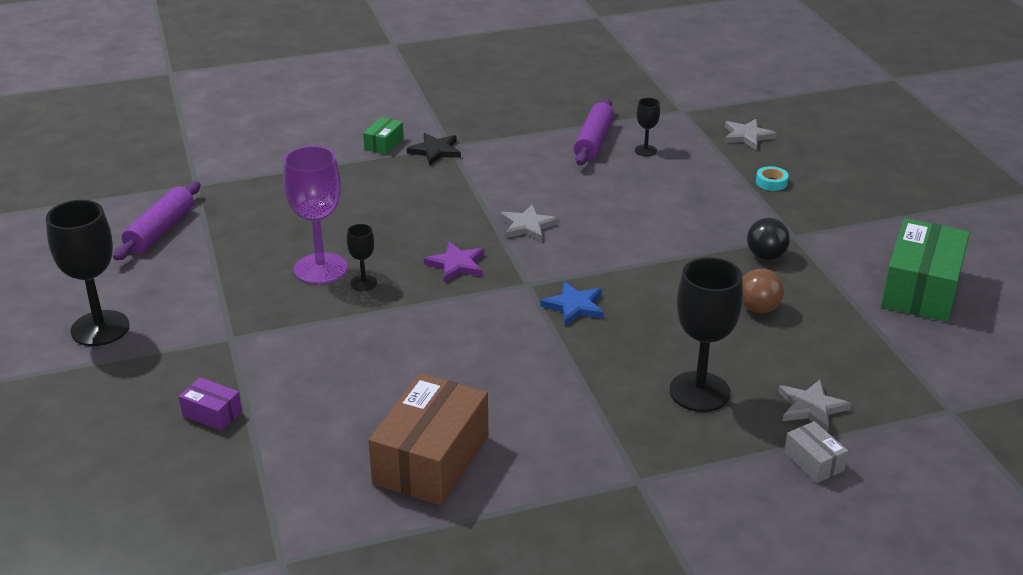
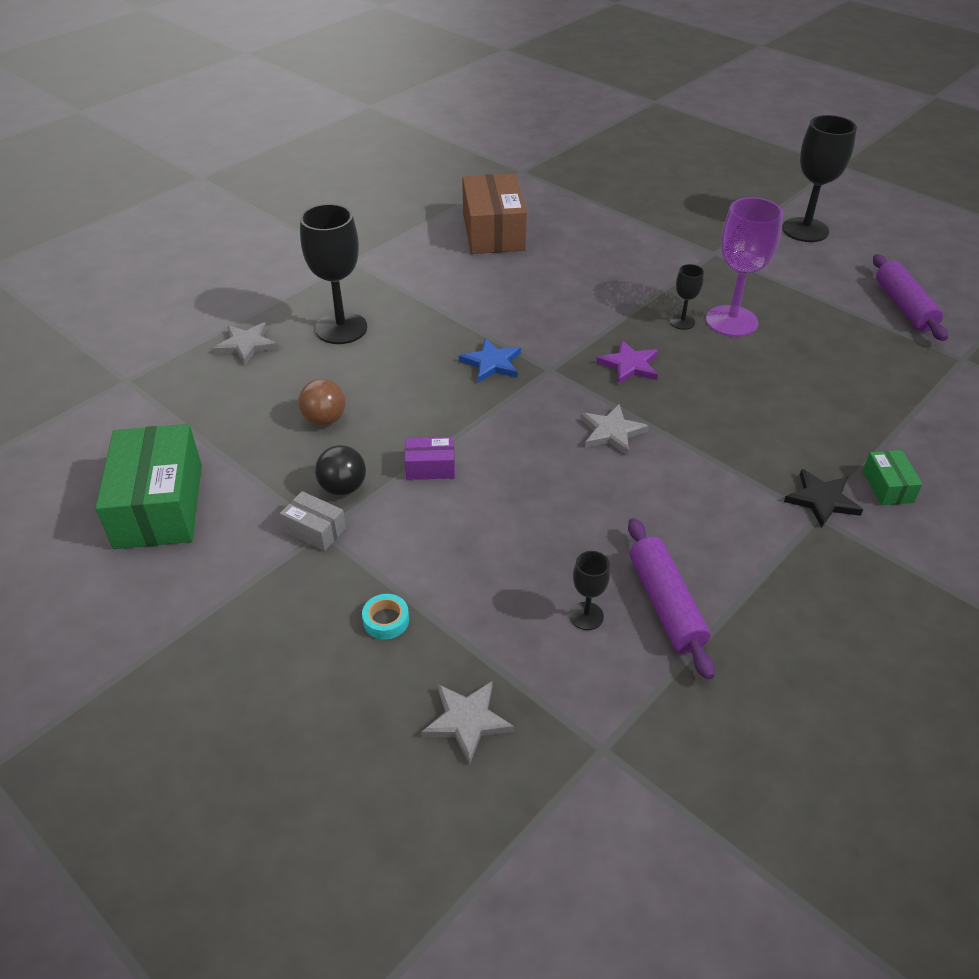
camera: 150 degrees right, 10 degrees up
(212, 413) = (655, 212): purple box -> purple box (430, 467)
(813, 461) = (234, 308): grey box -> grey box (315, 530)

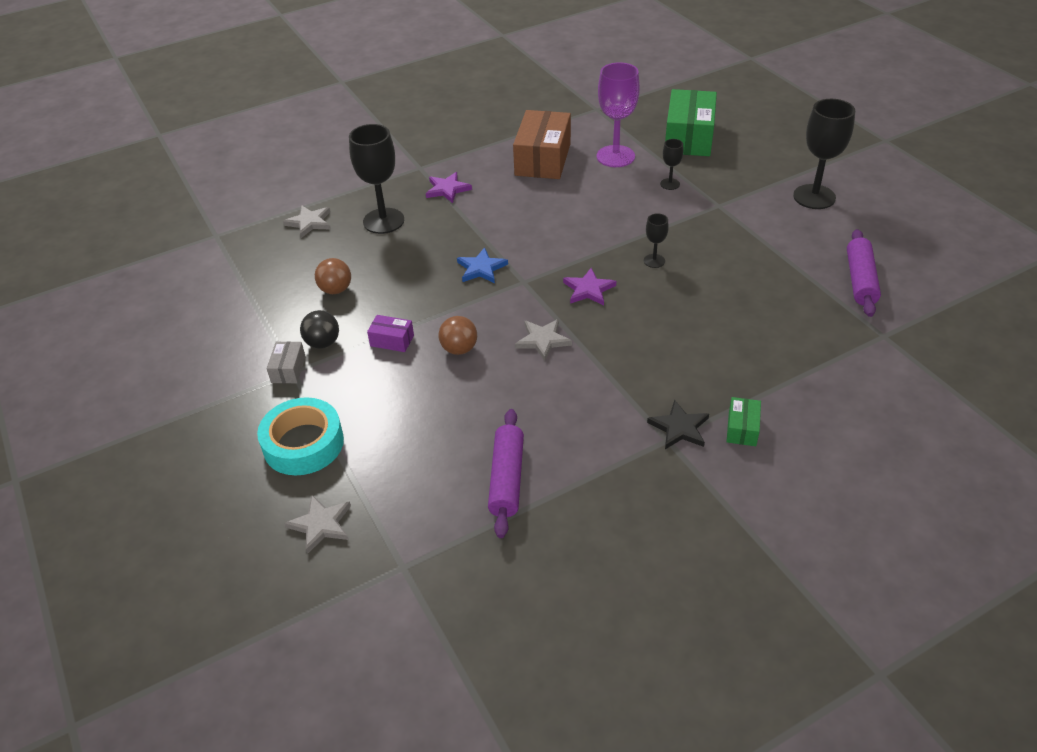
camera: 20 degrees right, 0 degrees up
(159, 505) = (195, 330): green box -> green box (688, 137)
(315, 530) = (288, 369): grey box -> grey box turned 45 degrees clockwise
(386, 620) = (303, 444): turquoise tape -> turquoise tape, size x2.35
(400, 280) = (447, 189): none -> purple star
(519, 461) = (459, 349): none -> brown ball
(586, 616) = (444, 473): black goblet -> black goblet (670, 184)
(731, 321) = (696, 267): purple goblet -> purple goblet (615, 156)

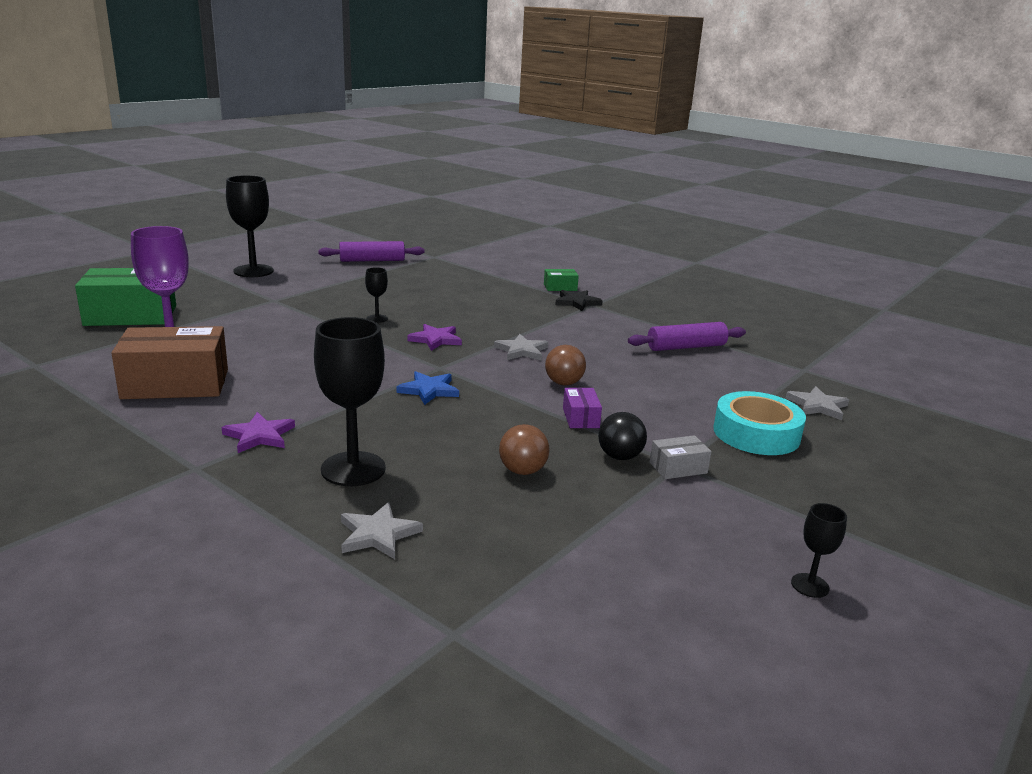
camera: 115 degrees left, 20 degrees down
(670, 184) = (235, 319): black goblet -> black goblet (810, 585)

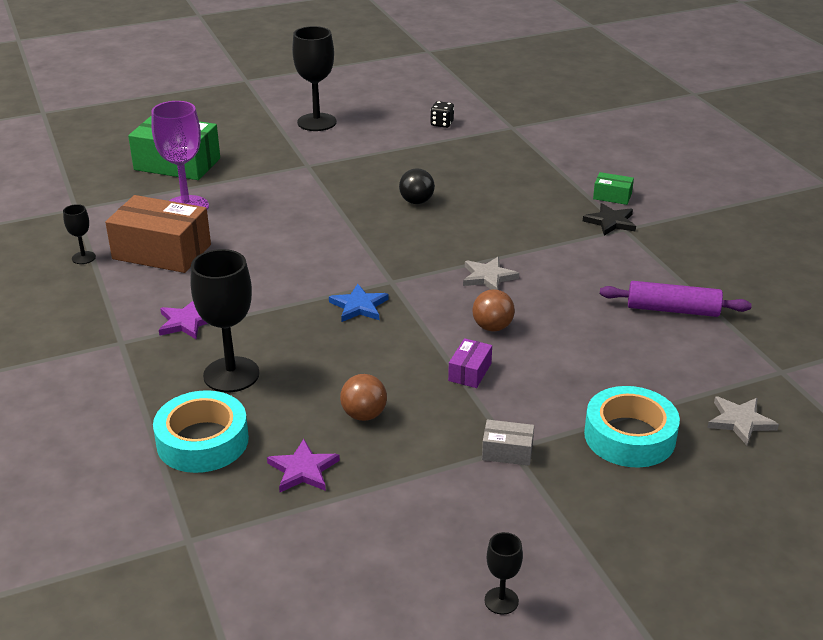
camera: 30 degrees right, 10 degrees up
(372, 260) = (442, 124): purple rolling pin -> black dice
(377, 319) = (383, 207): black goblet -> black goblet (83, 258)
(378, 534) = (202, 441): grey star -> turquoise tape
(435, 339) = (416, 245): purple star -> purple star (303, 470)
(619, 456) = (464, 424): black ball -> black ball (416, 202)

